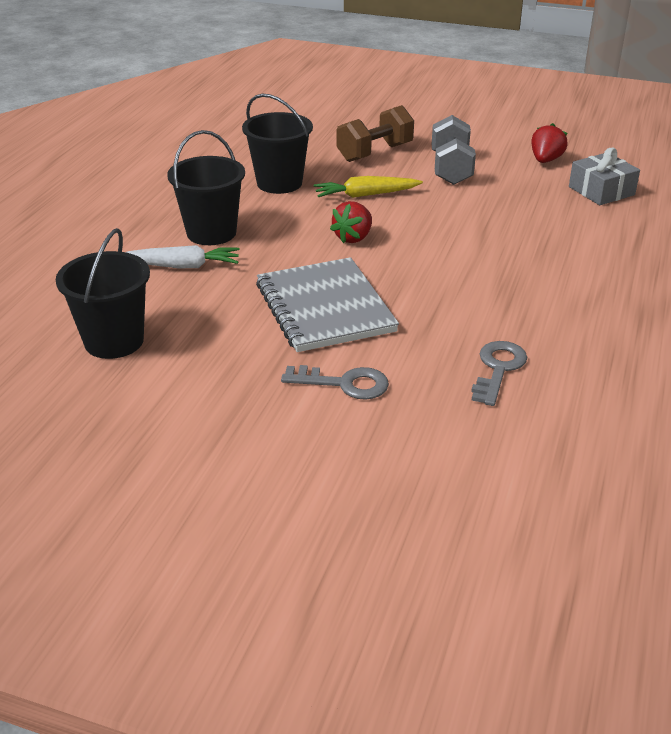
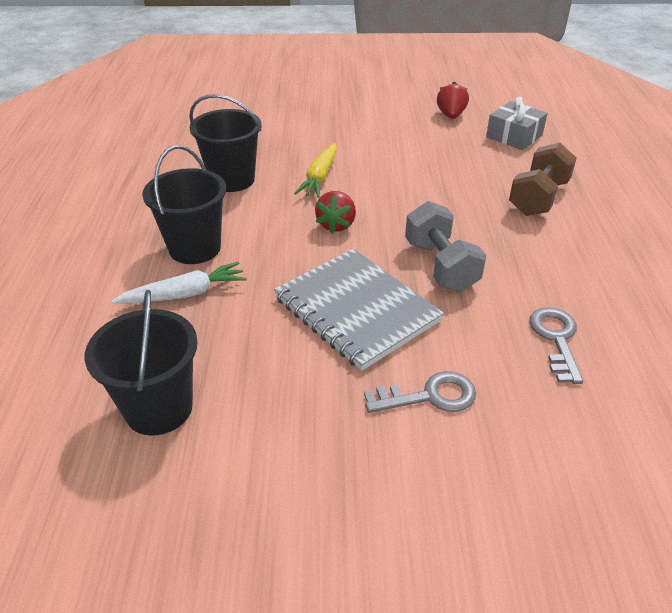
camera: 20 degrees left, 5 degrees up
(365, 195) = (320, 177): yellow carrot -> yellow carrot turned 45 degrees counterclockwise
(375, 153) = (302, 133): brown dumbbell -> brown dumbbell (538, 198)
(451, 169) = (378, 137): grey dumbbell -> grey dumbbell (440, 266)

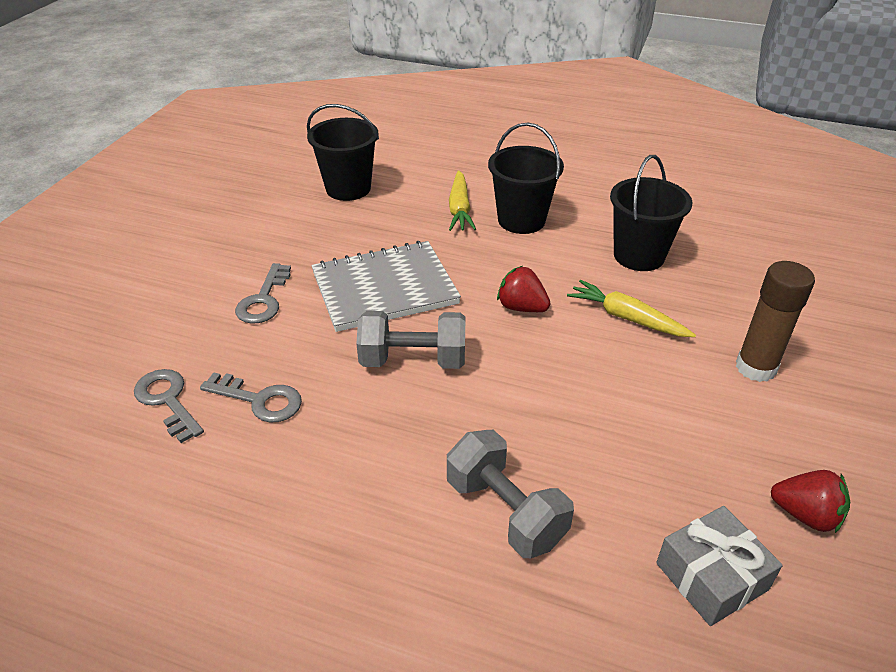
camera: 110 degrees right, 0 degrees up
(185, 294) = (459, 209): white carrot -> yellow carrot
(343, 130) = (755, 367): none -> brown glue stick
(538, 198) = (505, 511): brown dumbbell -> grey dumbbell
(613, 403) = (167, 401): none -> grey key

